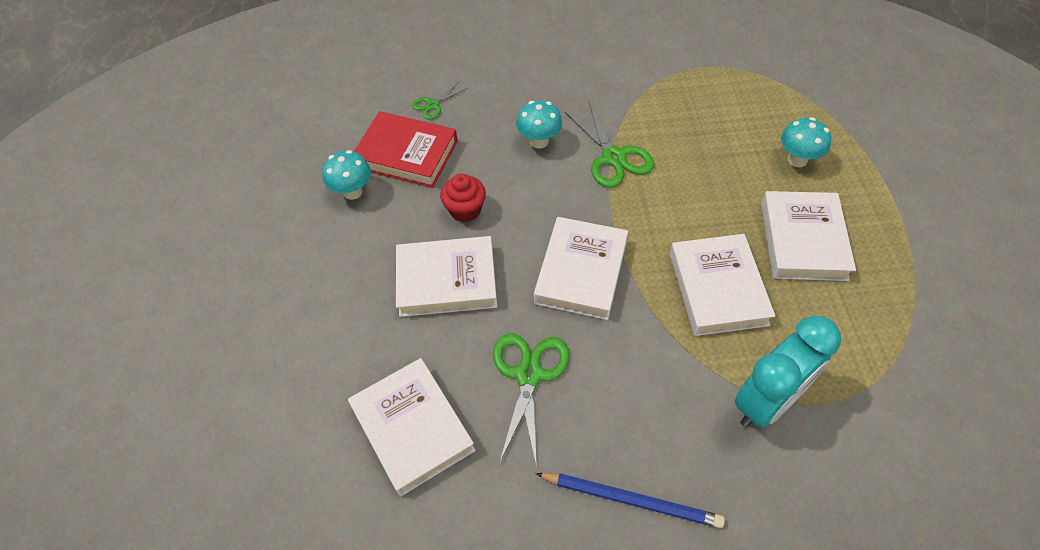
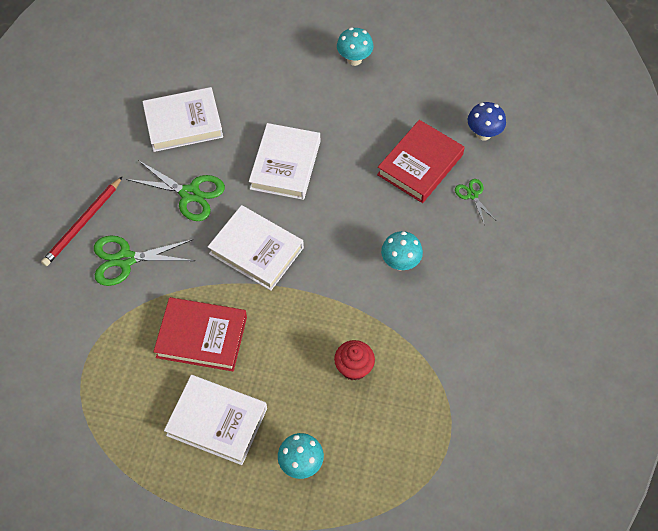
camera: 105 degrees right, 5 degrees up
(349, 113) = (483, 134): none -> blue mushroom
(353, 192) = (393, 123): turquoise mushroom -> turquoise mushroom (354, 59)
(465, 210) = (346, 191): red cupcake -> red cupcake (354, 367)
(613, 157) = (360, 313): green scissors -> green scissors (125, 259)
(630, 499) = (83, 223): blue pencil -> red pencil
(717, 288) = (202, 337): white book -> red book
(767, 401) = (103, 328): turquoise clock -> none

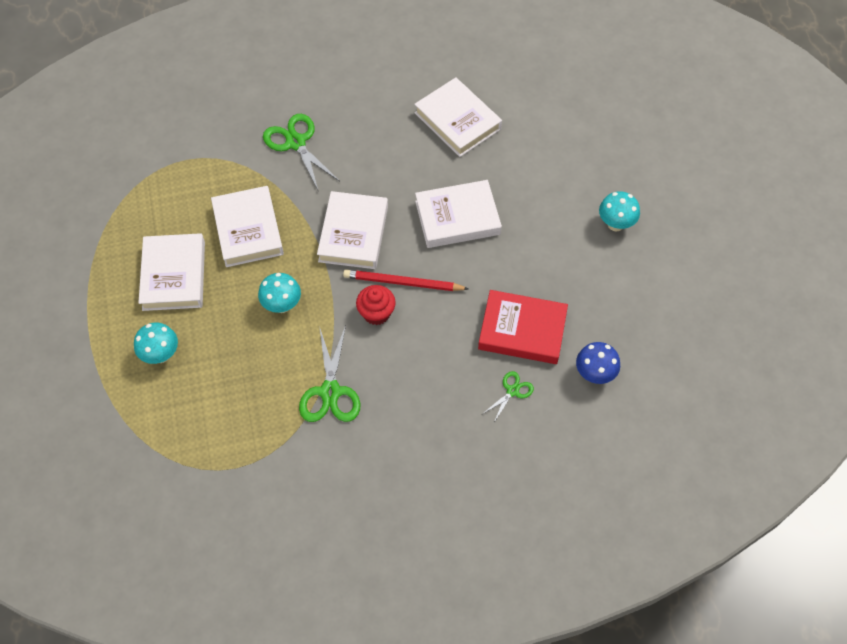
camera: 65 degrees right, 0 degrees up
(83, 223) = (316, 97): red pencil -> red pencil (403, 283)
(190, 194) = (385, 159): green scissors -> green scissors (330, 392)
(202, 337) = (248, 230): red book -> white book
(354, 367) = (271, 359): red cupcake -> red cupcake (376, 313)
(400, 263) = (400, 355): turquoise mushroom -> turquoise mushroom (282, 305)

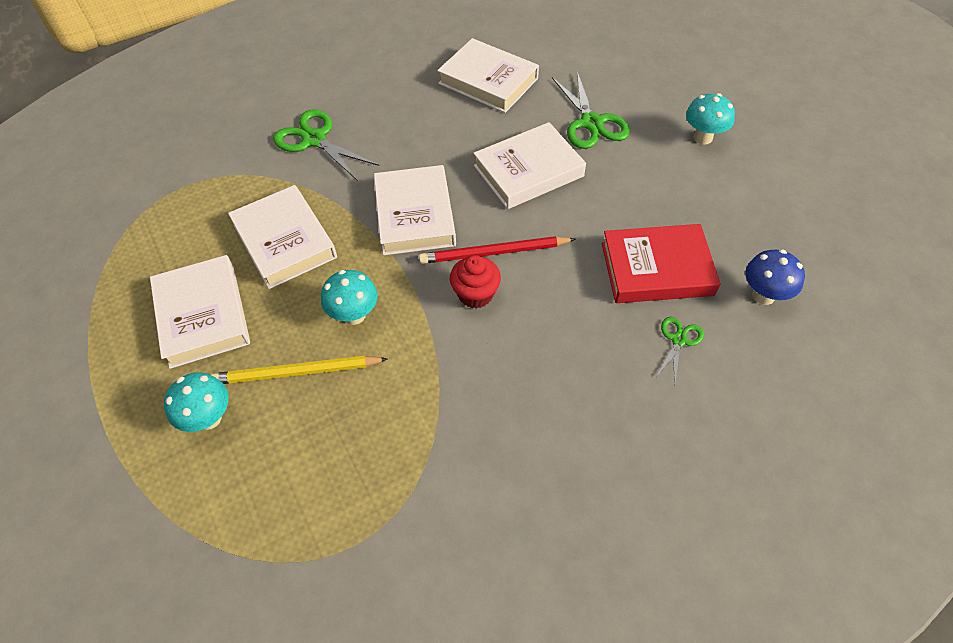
camera: 15 degrees left, 5 degrees down
(229, 338) = (297, 372): none -> yellow pencil
(330, 392) = (452, 404): green scissors -> green scissors (591, 123)

